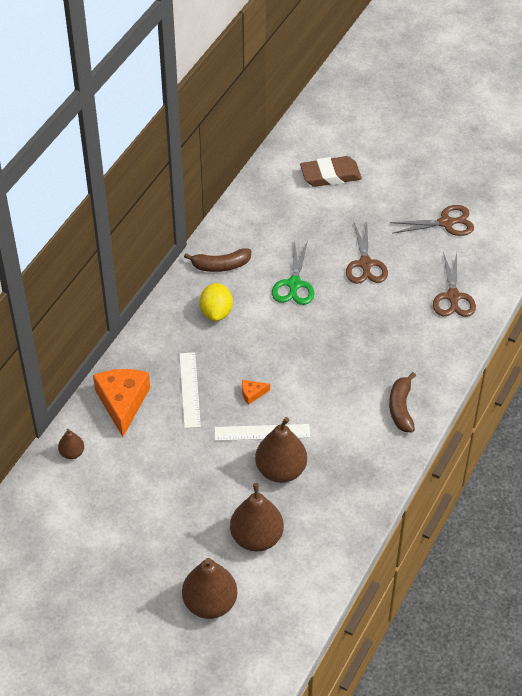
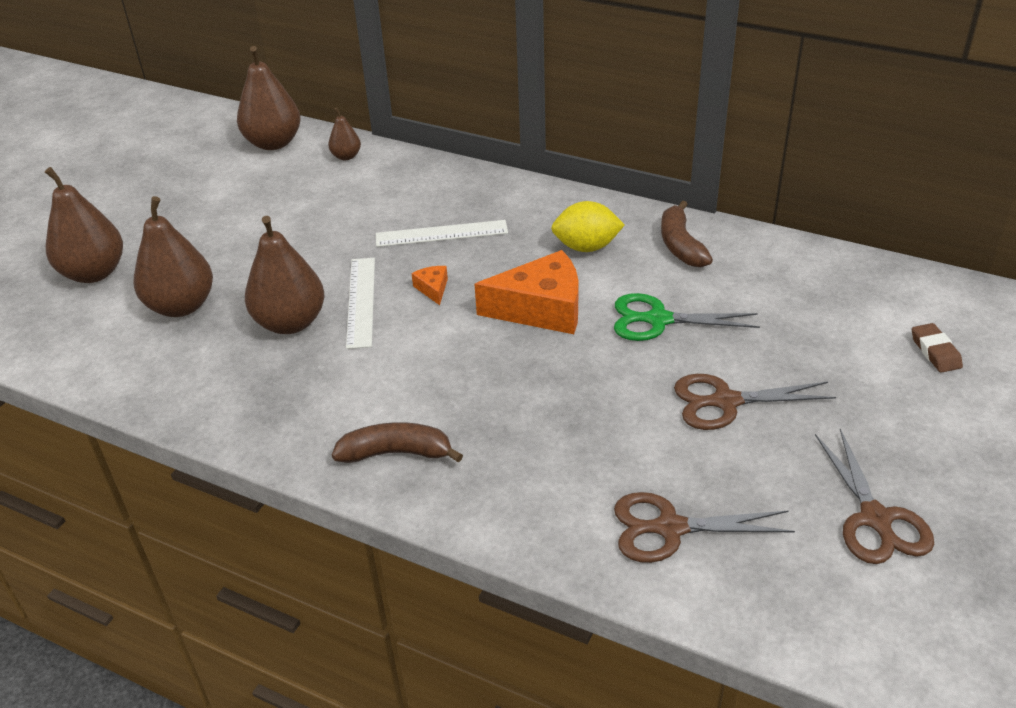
camera: 90 degrees right, 10 degrees down
(39, 506) = (273, 143): none -> brown pear
(122, 403) = (421, 184): orange cheese -> orange cheese (541, 309)
(330, 175) = (935, 351): brown eraser -> brown eraser, size x0.54

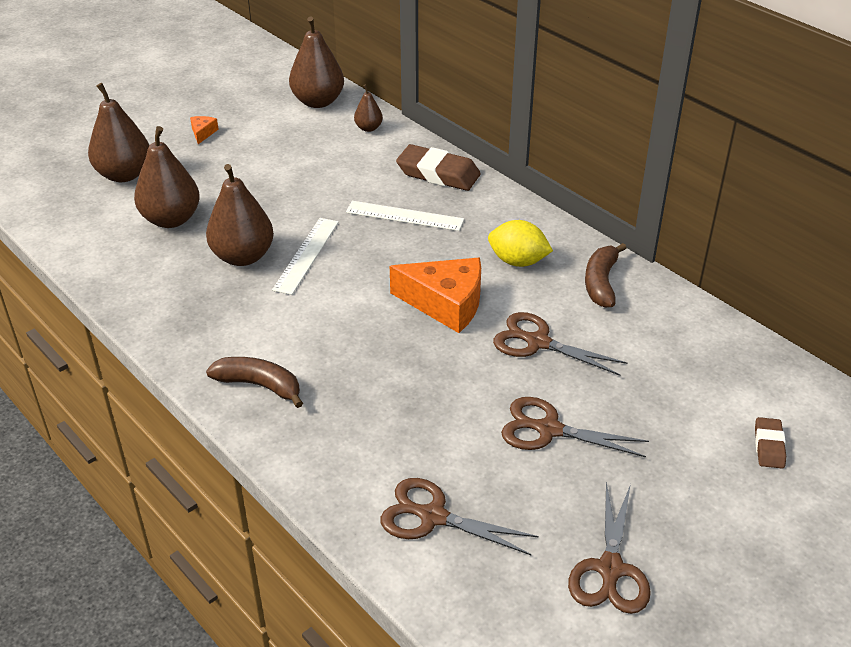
camera: 20 degrees right, 0 degrees up
(433, 289) = (368, 261): orange cheese -> orange cheese (203, 133)
(449, 183) = (438, 174): none -> brown eraser
(658, 320) = (538, 342): green scissors -> brown scissors

